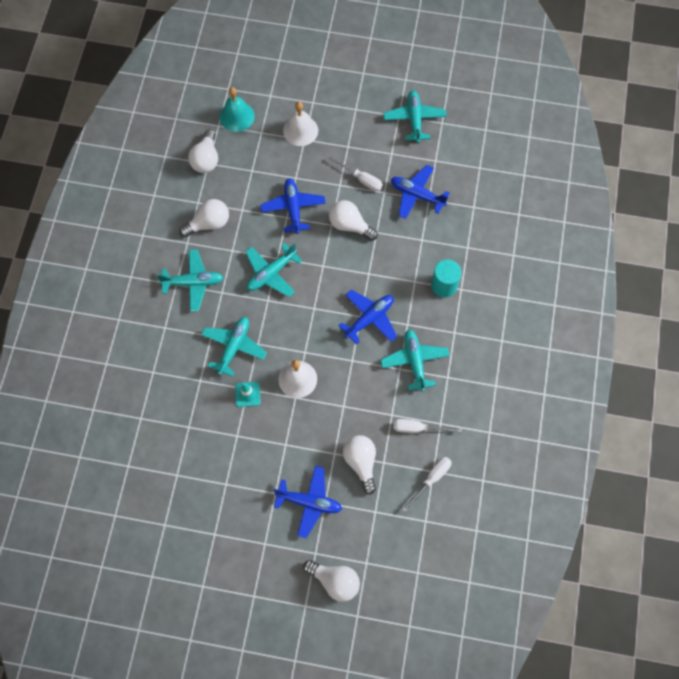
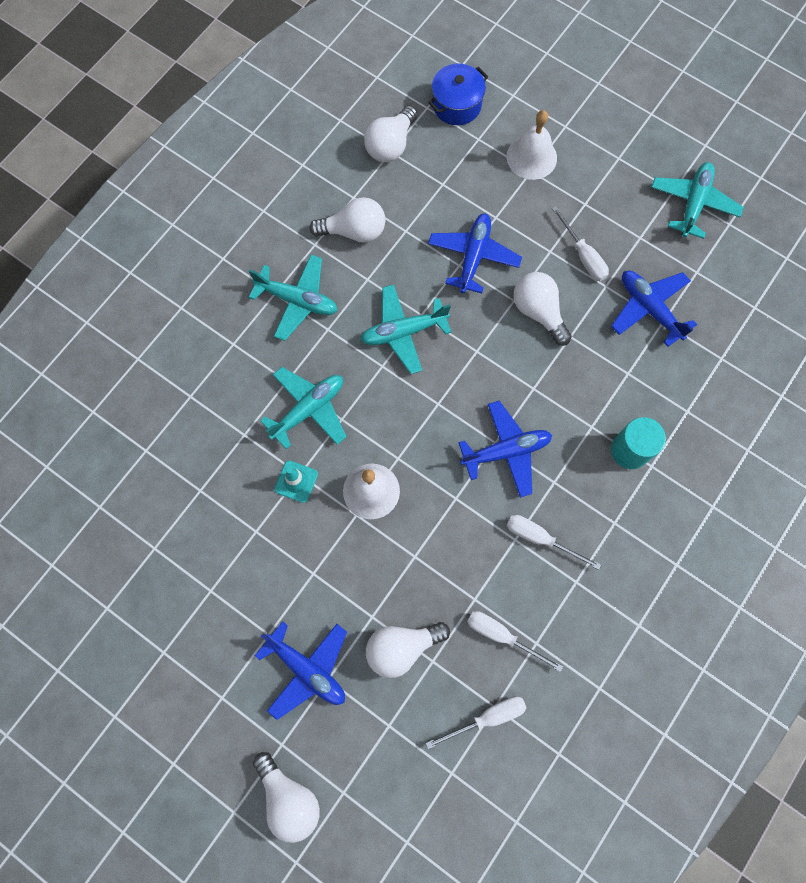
camera: 25 degrees right, 5 degrees up
(237, 116) = (457, 105): turquoise bell -> blue pot
(361, 463) = (402, 647): white light bulb -> white light bulb turned 120 degrees counterclockwise
(414, 361) = (540, 538): turquoise plane -> white screwdriver

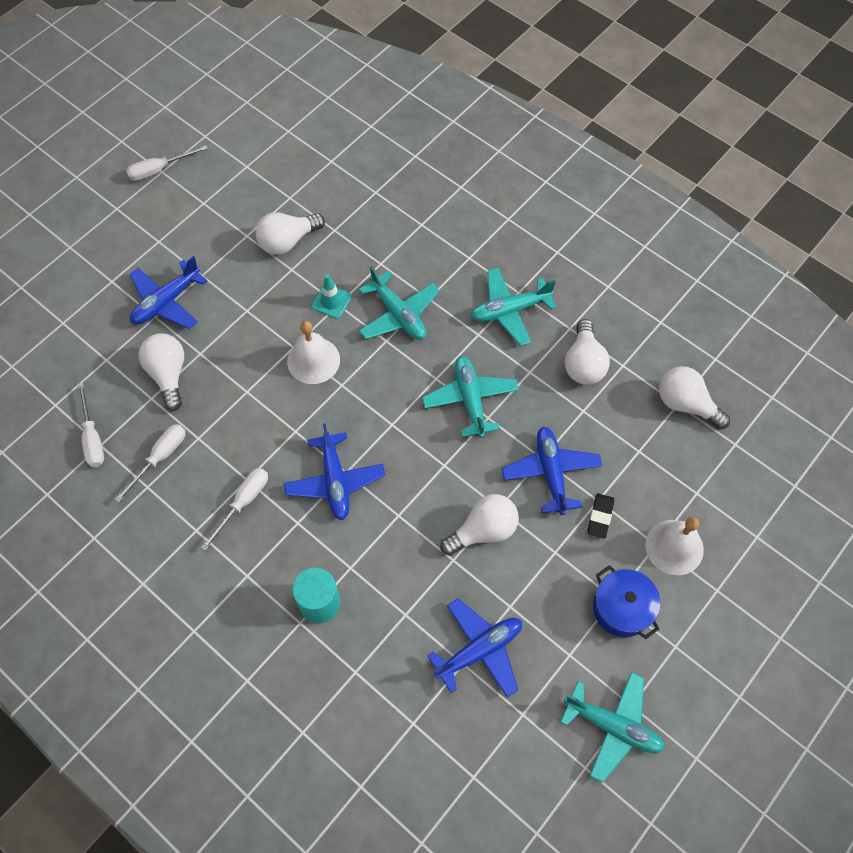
camera: 95 degrees right, 10 degrees down
(289, 797) = (69, 284): white light bulb -> white light bulb (288, 241)
(297, 300) = (509, 310): turquoise plane -> turquoise plane turned 45 degrees clockwise
(457, 105) = (740, 474): blue pot -> blue pot (622, 608)
(473, 256) = (551, 473): blue plane -> blue plane turned 120 degrees counterclockwise
(511, 215) = (600, 517): none -> black eraser
(583, 255) = (548, 586): white screwdriver -> white screwdriver (159, 170)

